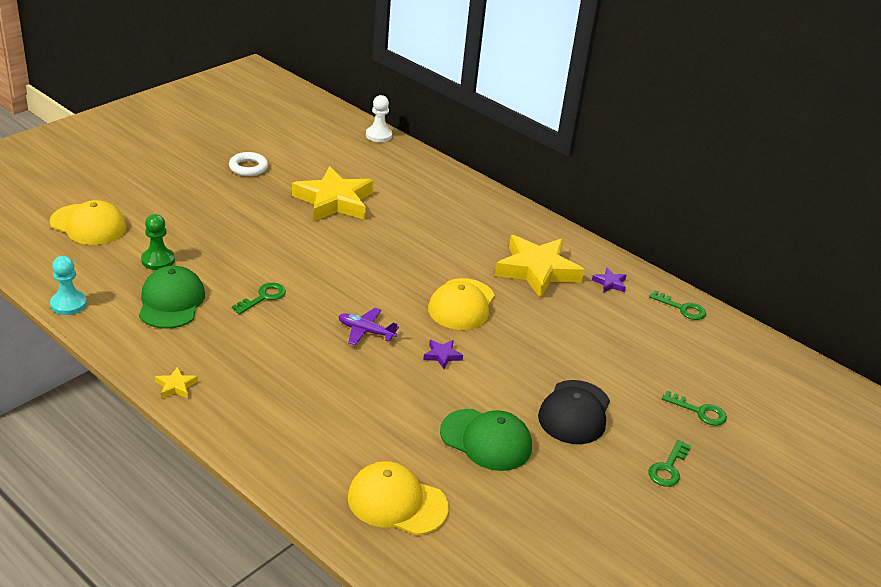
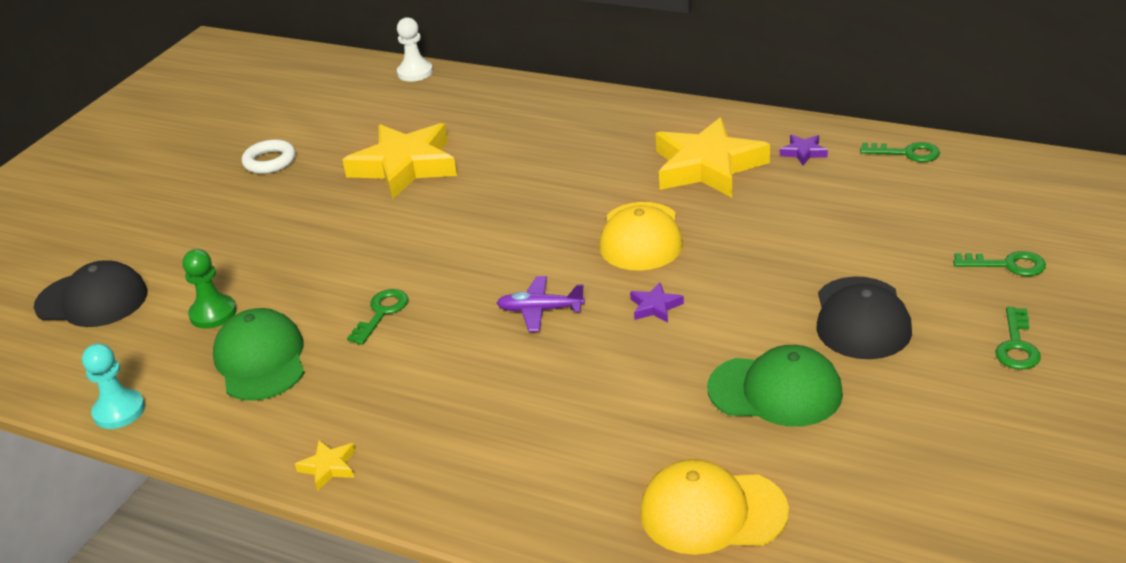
camera: 10 degrees left, 0 degrees up
(88, 225) = (92, 300): yellow cap -> black cap

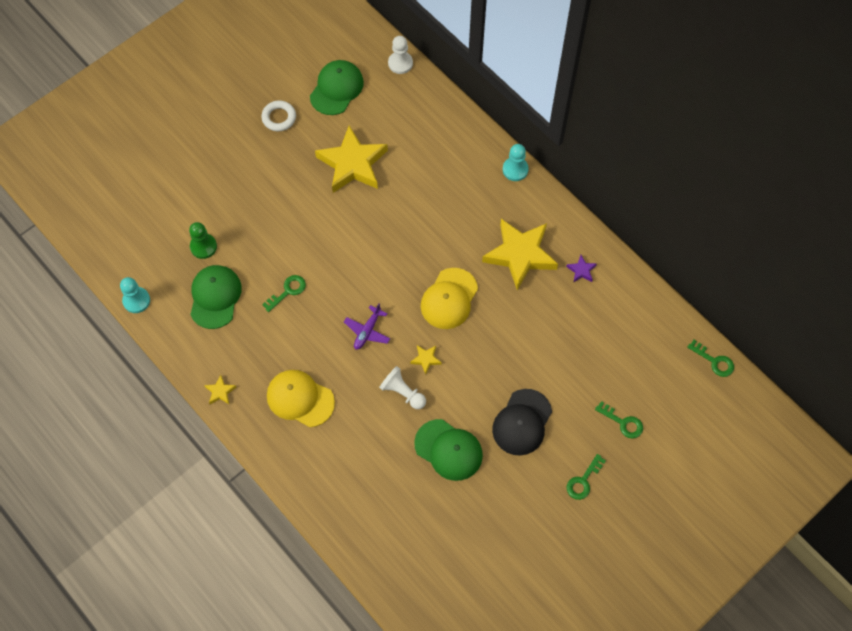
camera: 20 degrees right, 30 degrees up
(92, 300) = (146, 202): black cap -> none
(340, 115) = (336, 89): none -> green cap
(540, 310) = (367, 331): purple plane -> purple plane turned 90 degrees counterclockwise
(636, 103) = (515, 169): none -> turquoise pawn
(647, 354) = (402, 392): none -> white pawn
(655, 307) = (426, 359): purple star -> yellow star
(712, 512) = (376, 508): yellow cap -> yellow cap (300, 399)
(907, 153) = (638, 302): green key -> green key (714, 361)

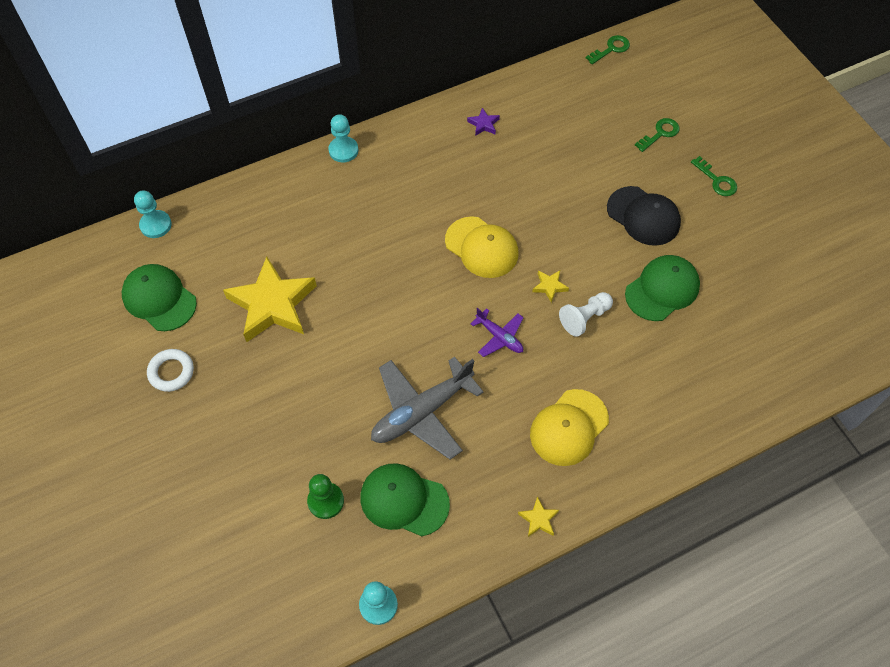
camera: 75 degrees left, 5 degrees down
(287, 291) = (422, 412): green key -> grey plane
(400, 63) = (155, 225): white pawn -> turquoise pawn
(520, 255) = (449, 171): yellow star -> none

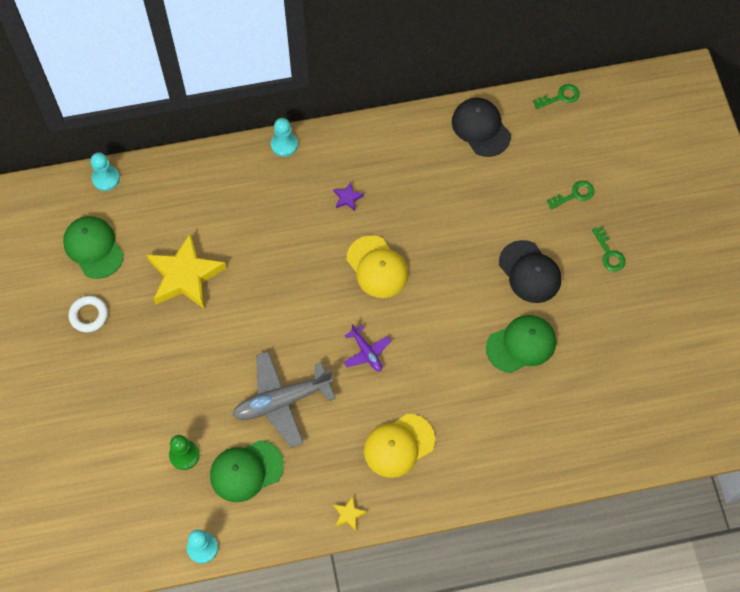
camera: 15 degrees right, 5 degrees up
(404, 500) = (246, 471): green cap -> green cap turned 60 degrees counterclockwise
(483, 124) = (416, 148): purple star -> purple star (347, 198)
(542, 93) = (481, 128): none -> black cap
(549, 286) = (424, 317): yellow star -> none
(584, 318) = (445, 354): white pawn -> none

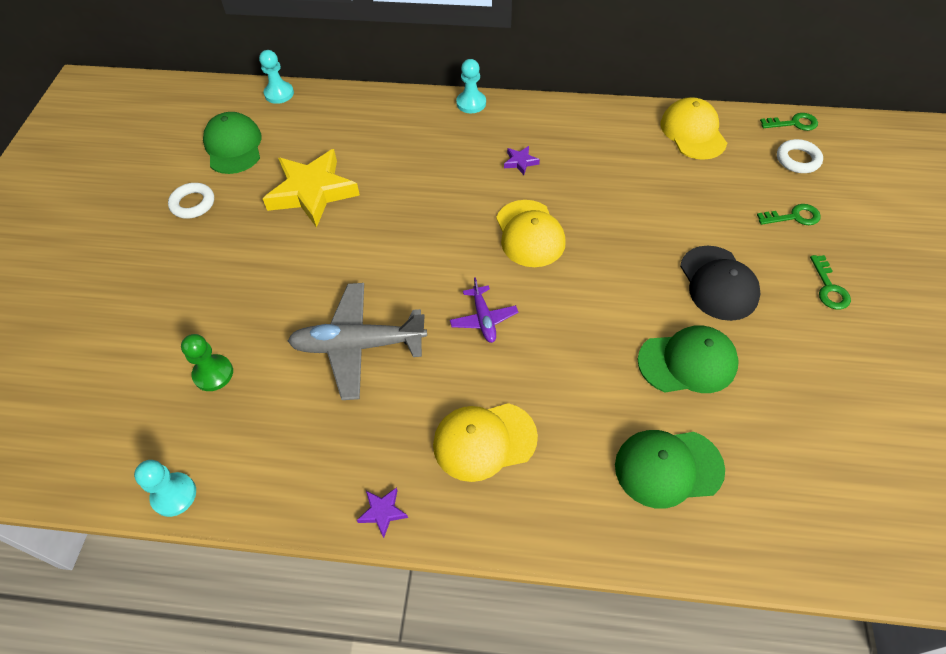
camera: 20 degrees right, 10 degrees down
(246, 471) = (277, 414): green cap -> green cap (668, 467)
(349, 514) = (383, 512): yellow star -> purple star
(481, 128) = (693, 132): black cap -> yellow cap
(569, 135) = (797, 159): none -> white ring

